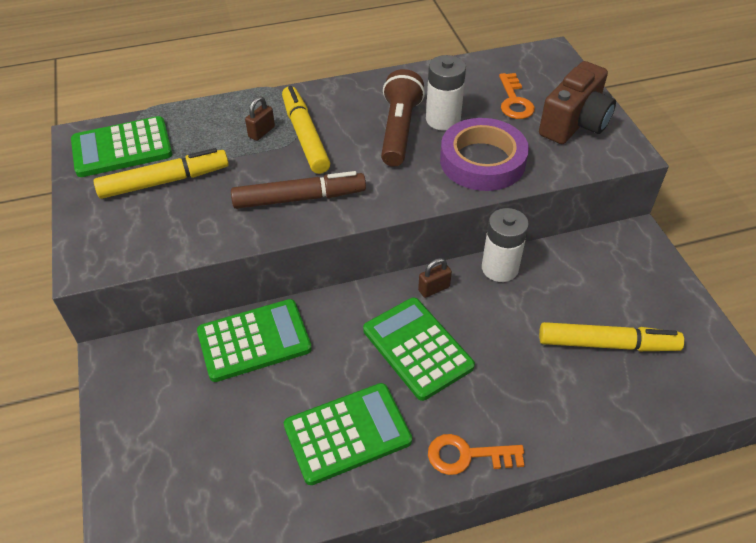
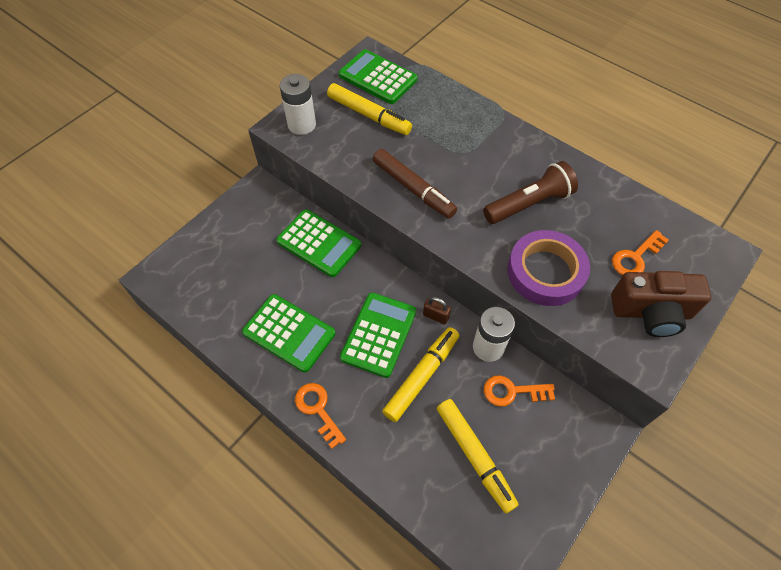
camera: 55 degrees right, 10 degrees up
(261, 132) = (454, 132): brown padlock -> none
(305, 136) = (472, 156): yellow marker -> yellow marker (421, 376)
(443, 119) = (567, 223): white battery -> white battery (302, 124)
(559, 277) = (512, 391): none -> orange key

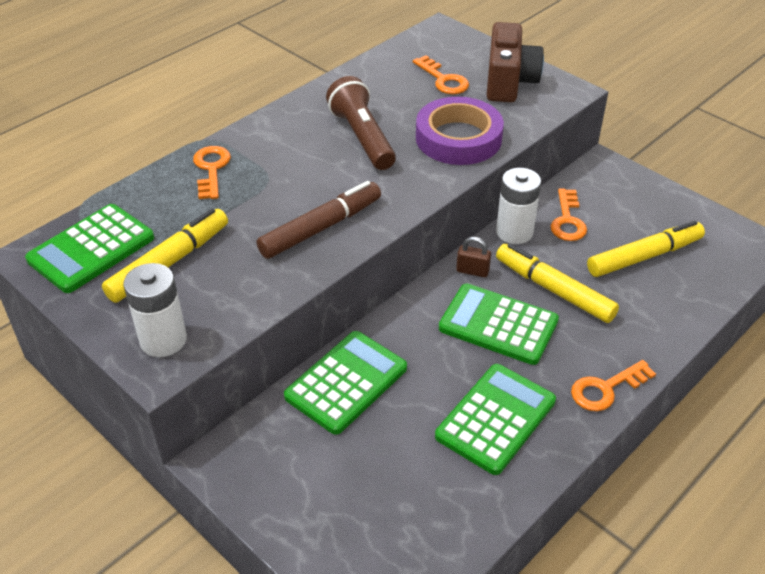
camera: 85 degrees left, 15 degrees down
(436, 316) = (472, 271): brown padlock -> brown padlock turned 75 degrees clockwise
(468, 119) = (211, 169): none -> orange key

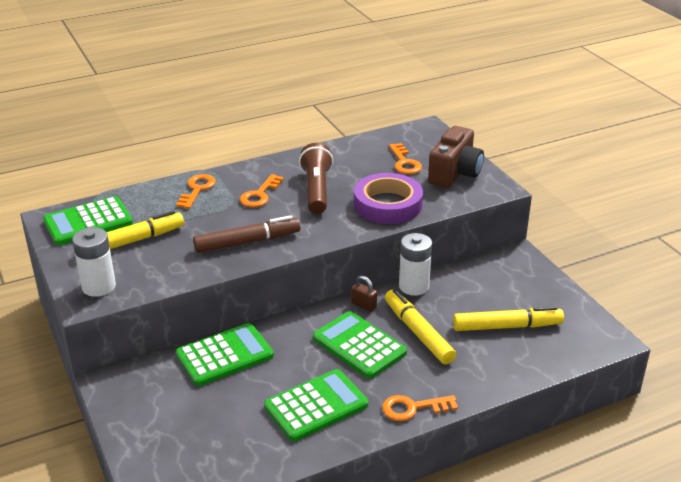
camera: 20 degrees right, 10 degrees down
(567, 220) = (462, 287): orange key -> orange key (260, 195)

